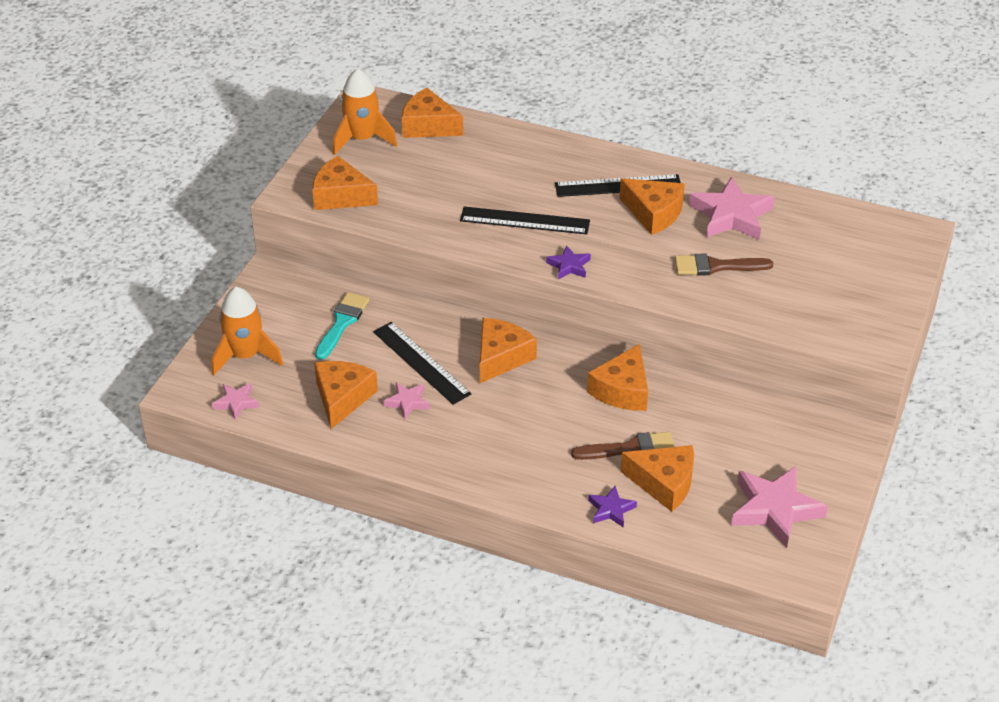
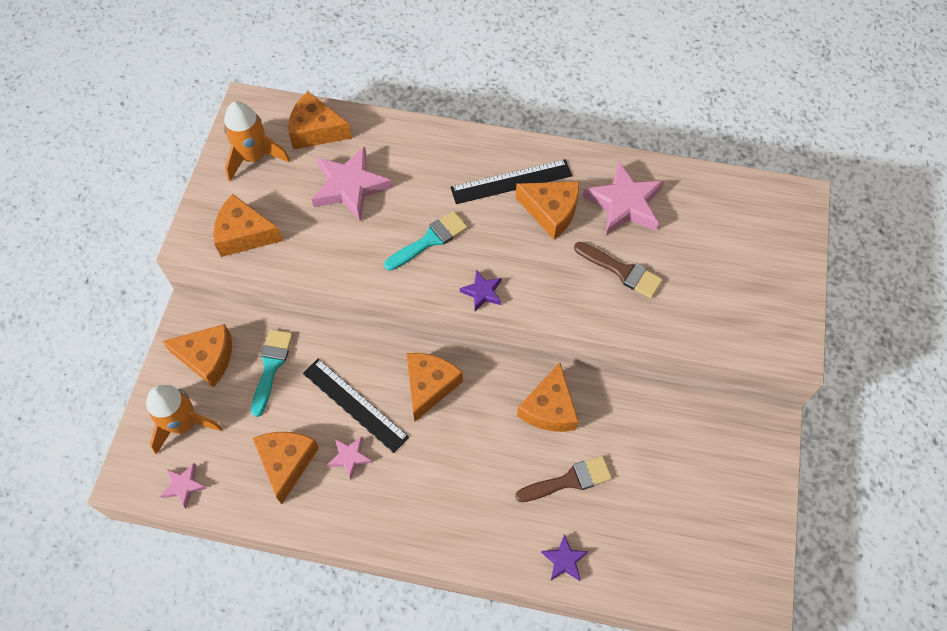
camera: 10 degrees left, 20 degrees up
(524, 221) = (430, 240): black ruler -> turquoise brush
(664, 483) = (607, 518): orange cheese -> orange cheese (207, 358)
(716, 266) = (622, 271): brown brush -> brown brush turned 135 degrees counterclockwise
(774, 509) = (714, 533): pink star -> pink star (350, 187)

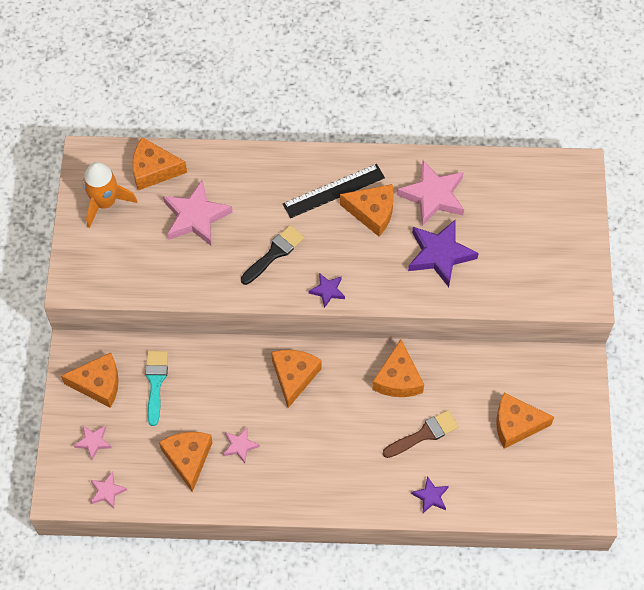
camera: 10 degrees left, 0 degrees up
(184, 424) = (93, 442): orange rocket -> pink star
(244, 234) = (114, 273): orange cheese -> orange cheese (516, 424)
(355, 404) = (234, 402): black ruler -> none
(430, 240) = (274, 253): turquoise brush -> black brush
(622, 271) = (440, 255): brown brush -> purple star

